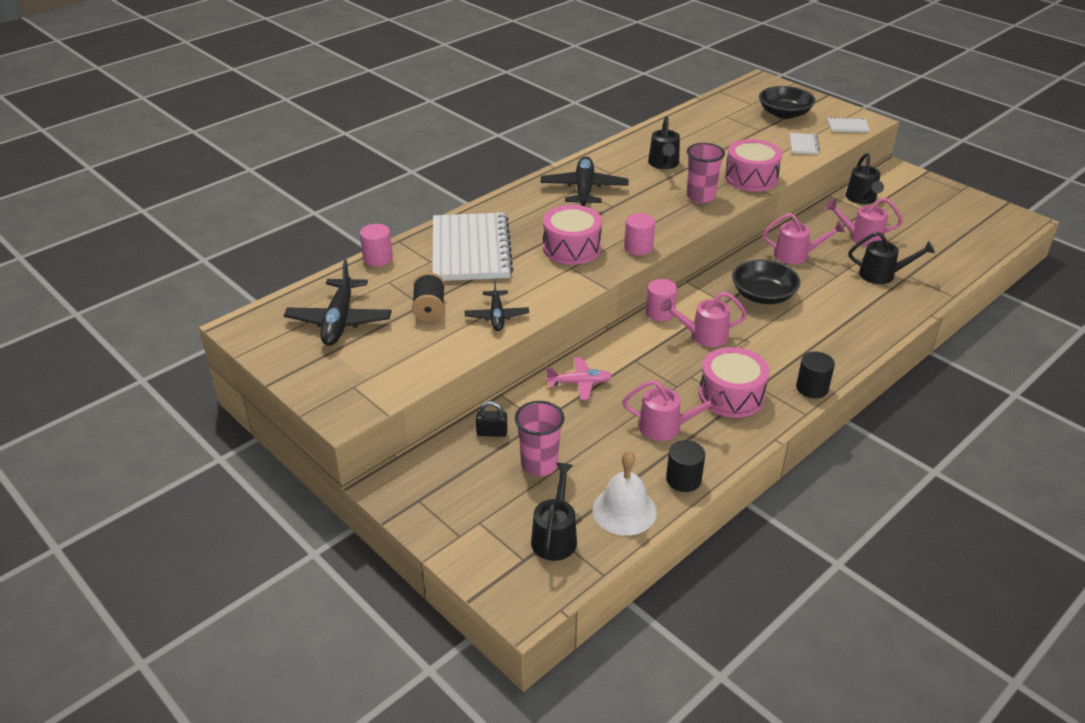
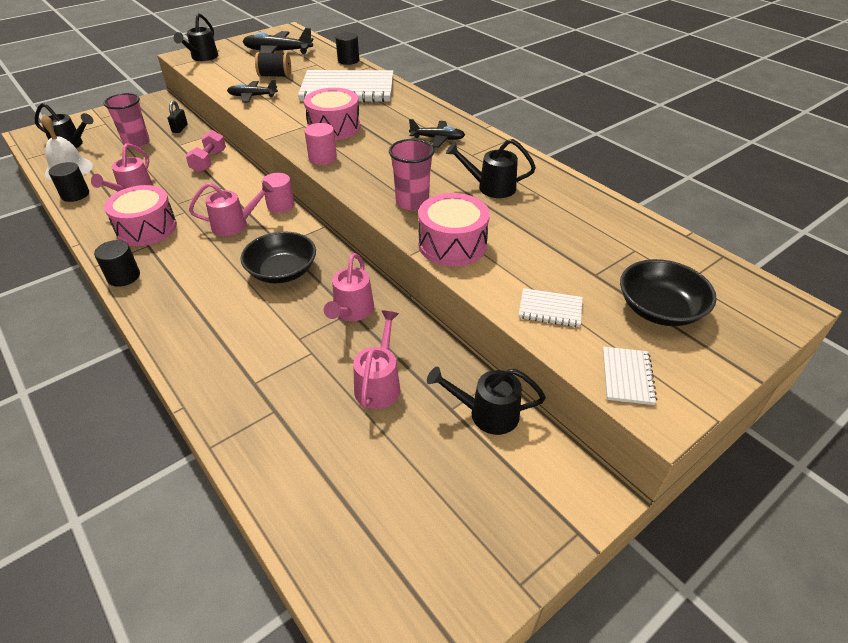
camera: 95 degrees right, 5 degrees up
(378, 258) = (348, 60): pink cylinder -> black cylinder
(579, 383) = (209, 161): pink plane -> pink dumbbell
(584, 190) = (437, 139): black plane -> black plane, size x0.61
(703, 335) = (235, 224): pink watering can -> pink watering can turned 75 degrees clockwise
(883, 275) = (285, 382): black watering can -> black watering can (202, 57)

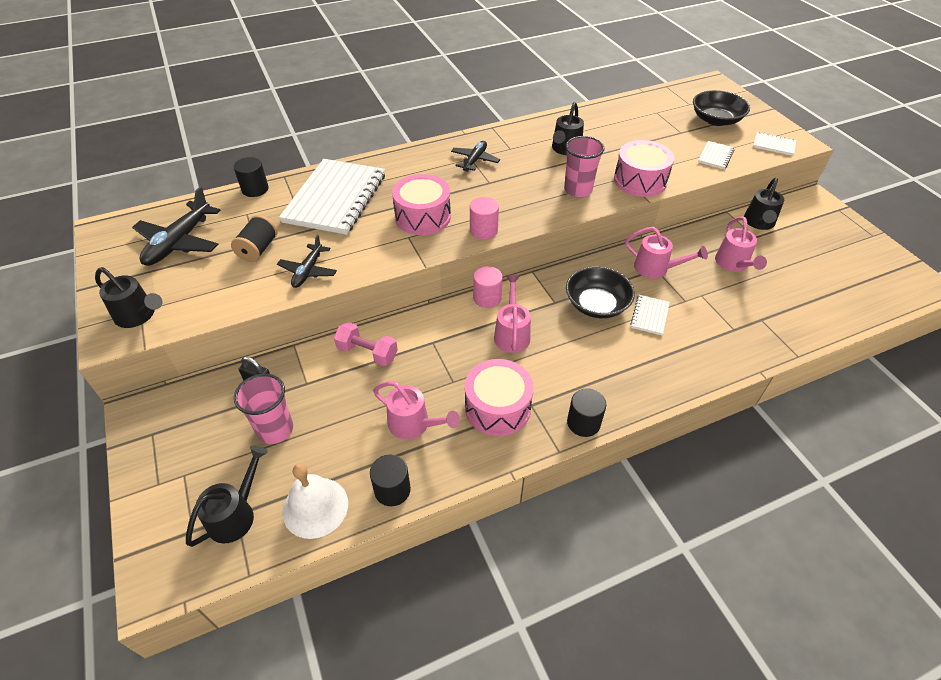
camera: 75 degrees left, 5 degrees up
(269, 310) = (649, 316): none -> white notebook
(379, 383) = (733, 264): pink watering can -> pink watering can turned 120 degrees counterclockwise

